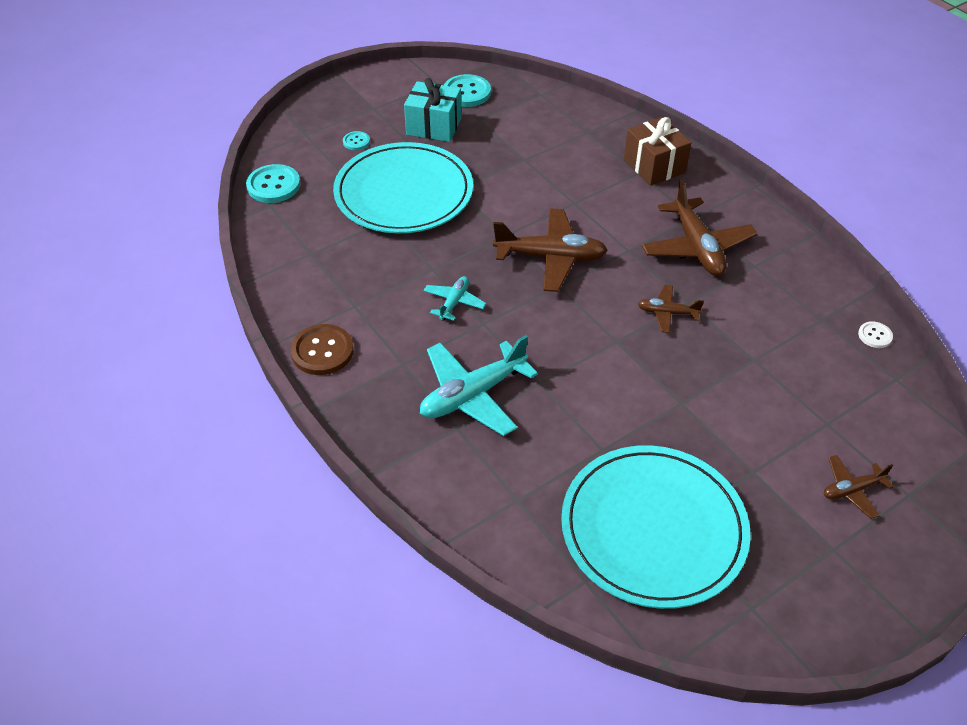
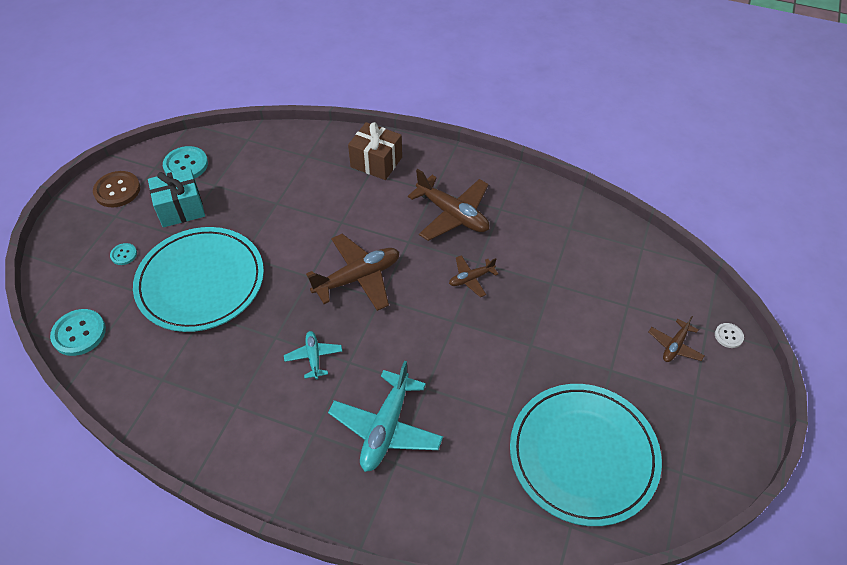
camera: 35 degrees left, 5 degrees up
(322, 351) = (240, 462): brown button -> brown button (117, 190)
(875, 335) = (608, 223): white button -> white button (728, 336)

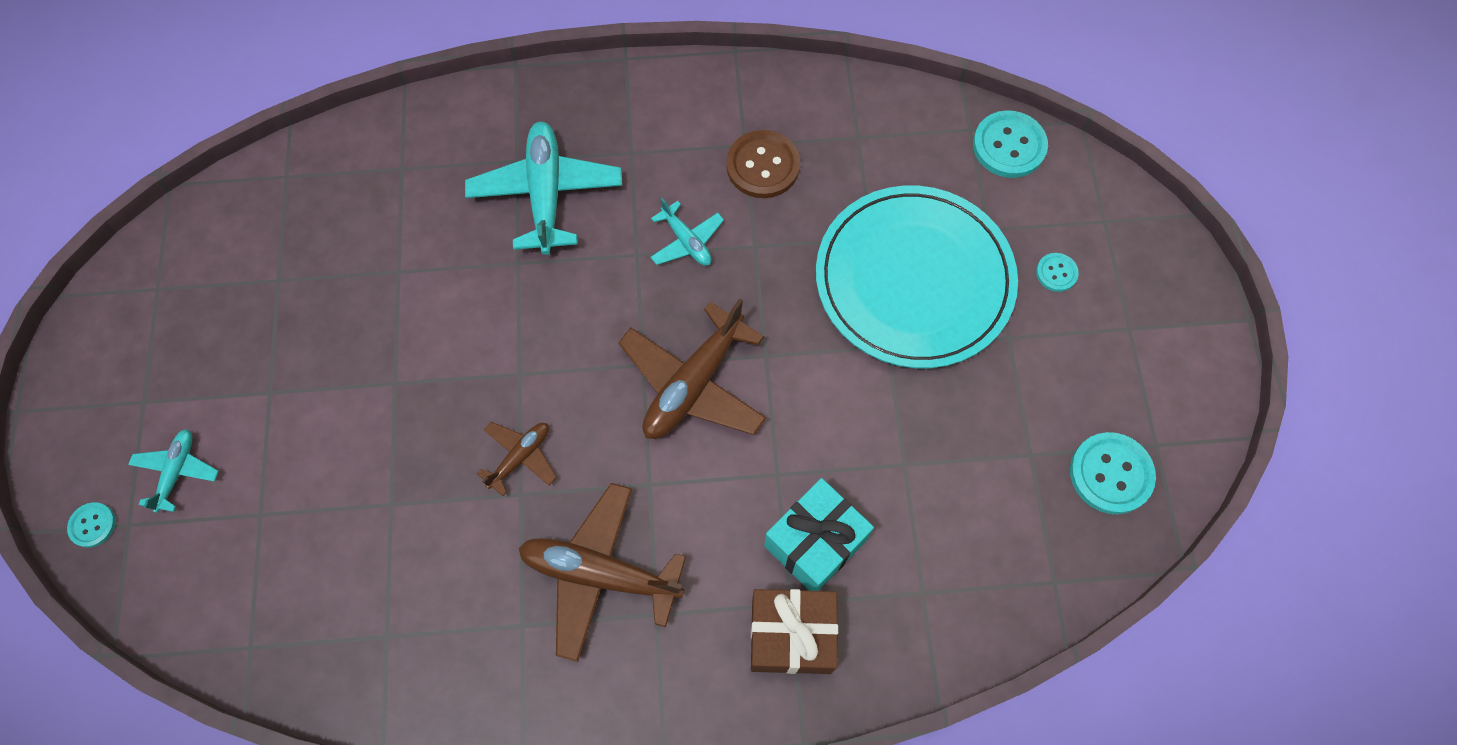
camera: 155 degrees right, 15 degrees up
(117, 190) = (1170, 374): brown button -> brown button (763, 166)
(181, 208) = (1044, 385): turquoise gift -> turquoise gift (815, 543)
(583, 455) = (286, 260): turquoise plate -> none
(674, 346) = (177, 472): brown plane -> turquoise plane
(728, 336) = (92, 525): white button -> turquoise button

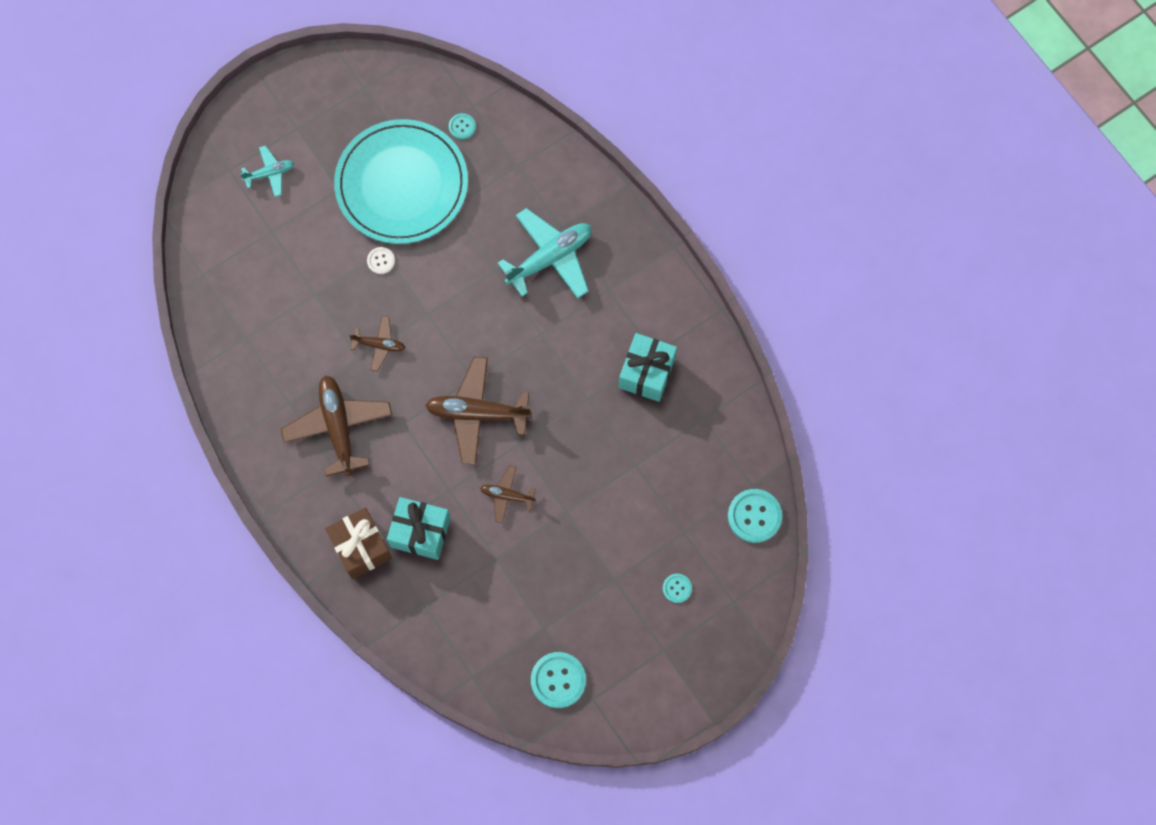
camera: 60 degrees right, 5 degrees up
(92, 525) = (219, 152): turquoise button -> turquoise button (462, 127)
(406, 393) = (381, 261): none -> white button
(686, 241) = (567, 357): turquoise plane -> none
(763, 166) = (646, 373): brown button -> turquoise gift
(826, 406) = (507, 495): none -> brown plane
(914, 280) = (620, 504): turquoise plate -> turquoise plate (402, 184)

